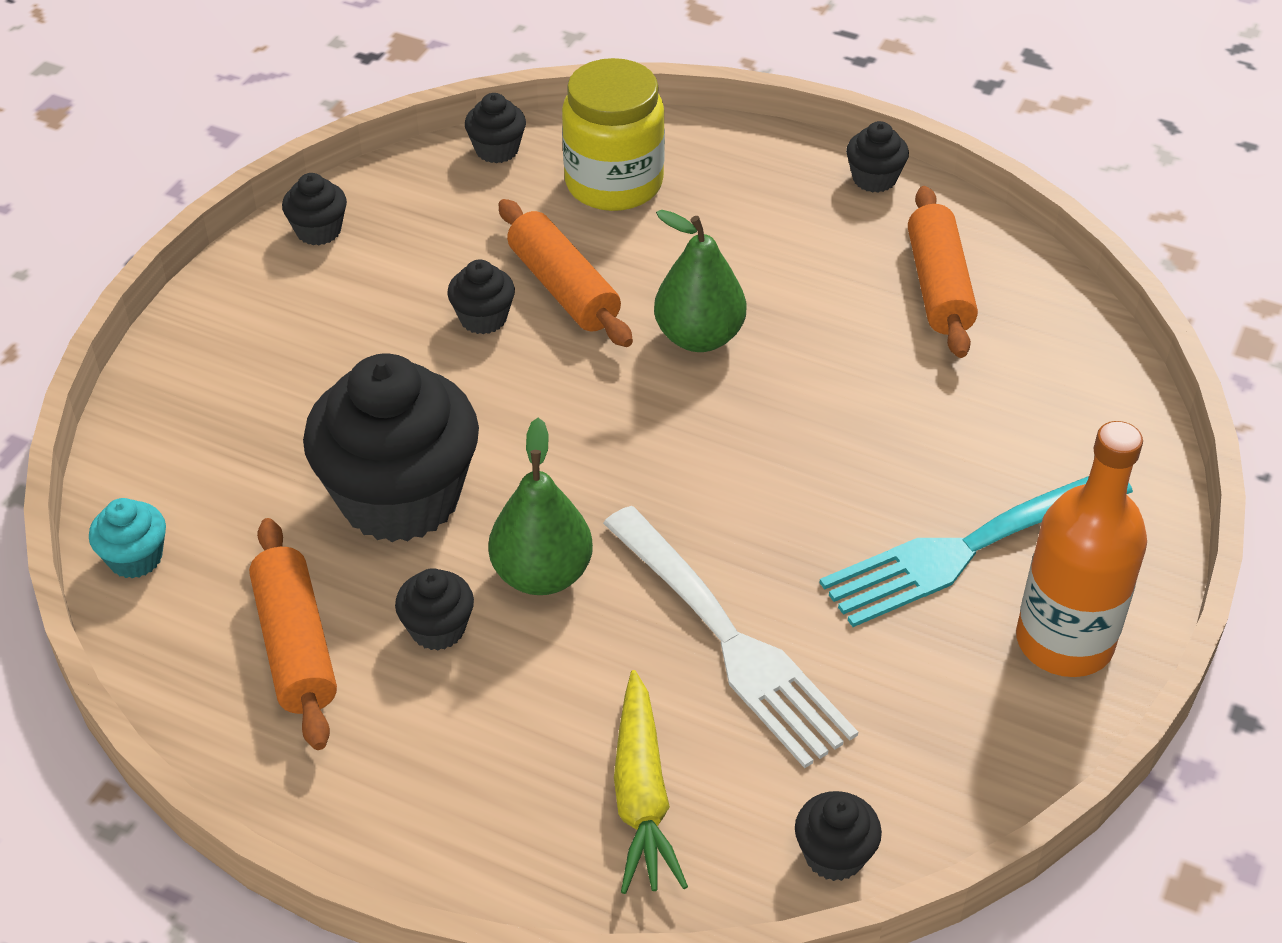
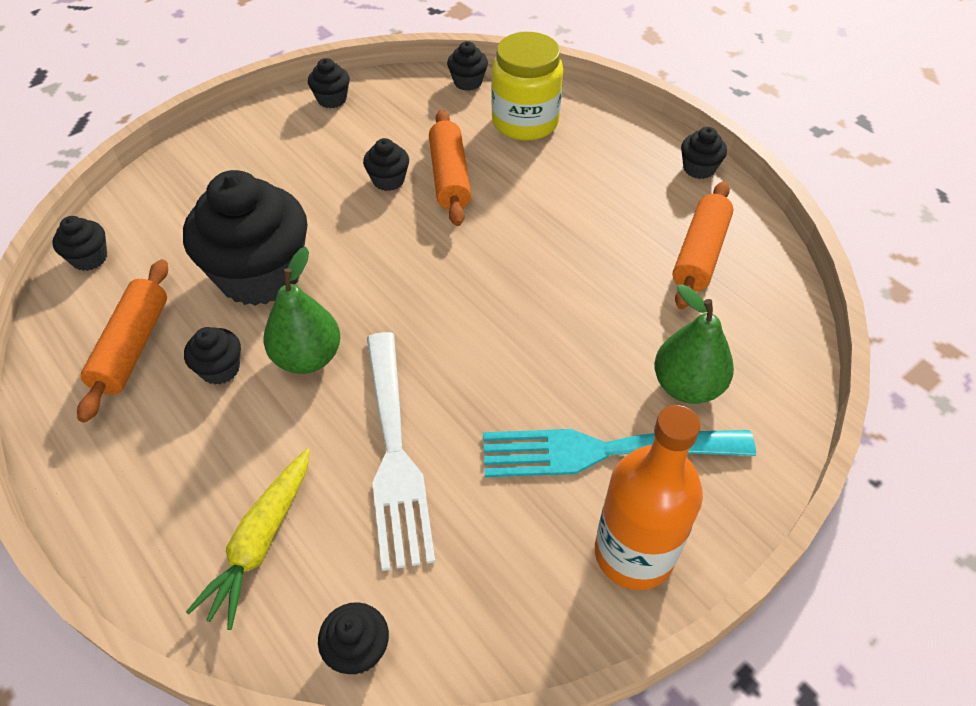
camera: 25 degrees right, 5 degrees up
(135, 558) = (89, 258): turquoise cupcake -> black cupcake
(699, 337) = (514, 235): green pear -> green pear (687, 386)

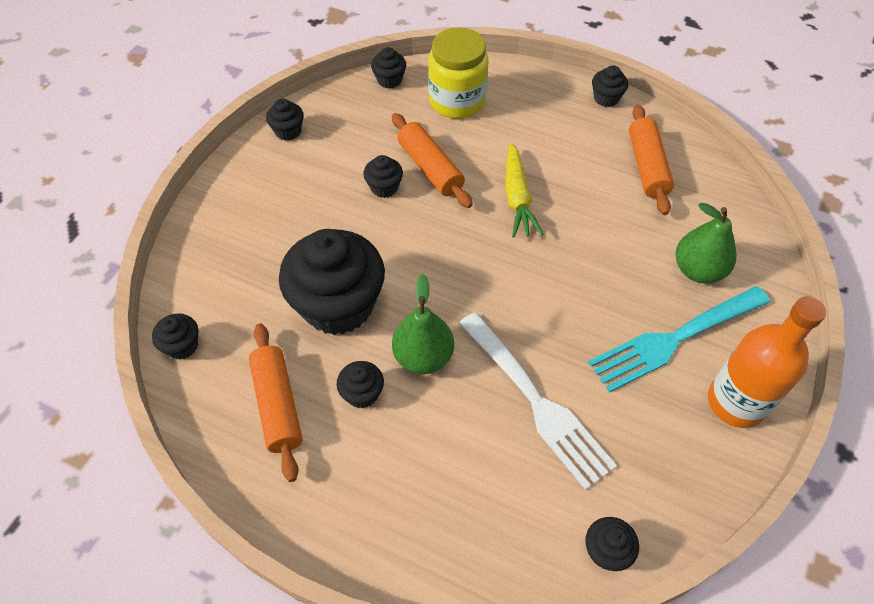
camera: 25 degrees left, 5 degrees up
(261, 542) = (488, 509): yellow carrot -> yellow carrot (517, 197)

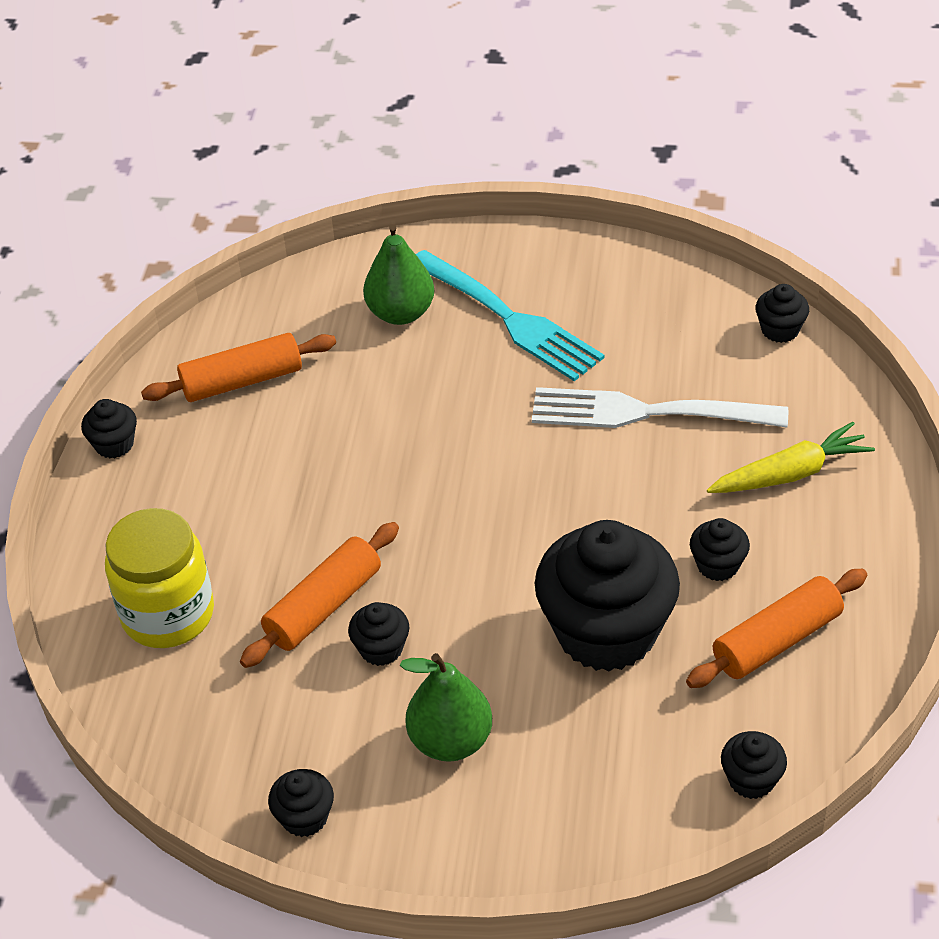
camera: 105 degrees left, 10 degrees down
(389, 80) = (140, 718): black cupcake -> none
(423, 357) = (639, 523): green pear -> green pear (450, 741)
(517, 197) = (346, 497): yellow carrot -> yellow carrot (790, 474)
(536, 402) = (647, 412): white fork -> white fork turned 120 degrees counterclockwise
(736, 402) = (567, 265): orange bottle -> none

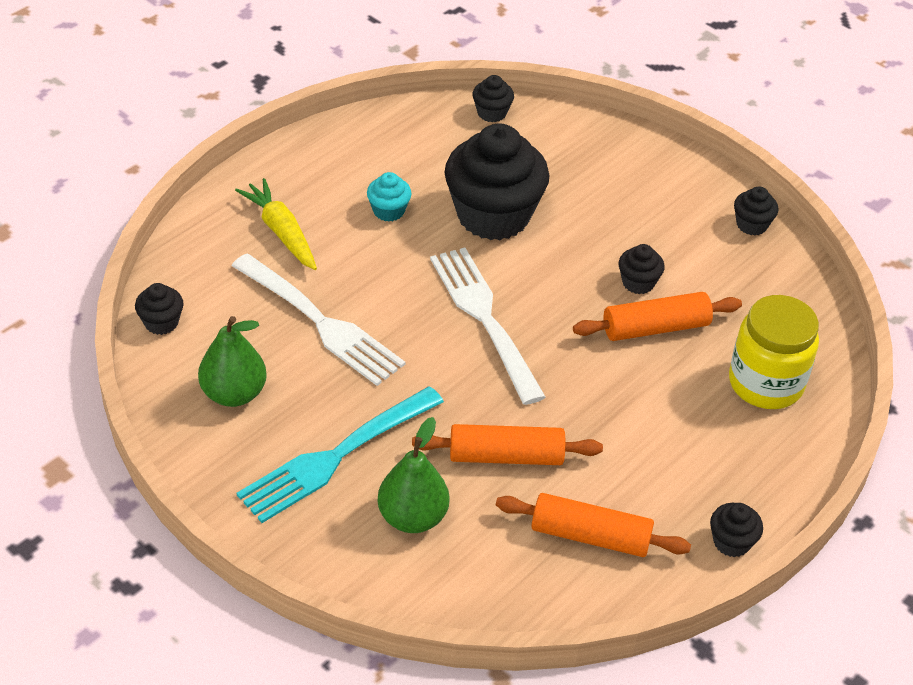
camera: 150 degrees left, 0 degrees up
(450, 741) = (637, 214): green pear -> green pear (234, 393)
(502, 510) = (485, 318): none -> white fork
(508, 319) = (336, 456): turquoise fork -> turquoise fork turned 120 degrees counterclockwise
(718, 565) = (388, 211): black cupcake -> turquoise cupcake
(777, 641) = (403, 158): orange rolling pin -> orange rolling pin (506, 456)
(790, 474) = (281, 232): yellow carrot -> yellow carrot turned 45 degrees clockwise

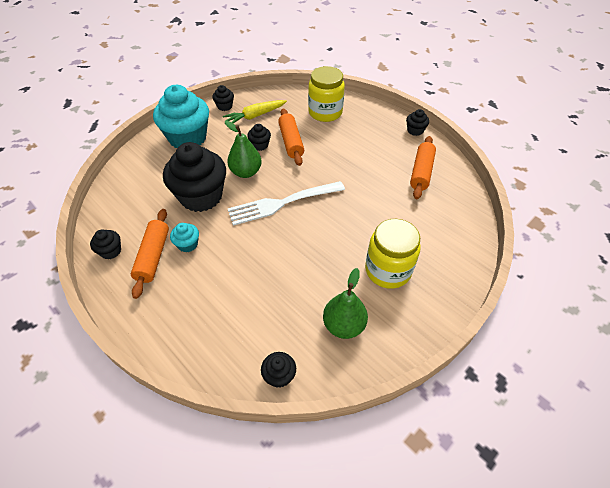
camera: 85 degrees left, 5 degrees up
(281, 232) = (197, 303): yellow carrot -> yellow carrot (255, 116)
(320, 323) = (283, 279): white fork -> none
(336, 456) = (388, 270): turquoise fork -> yellow jar
(412, 517) = (424, 236): green pear -> green pear (246, 172)
(491, 113) = (110, 193): black cupcake -> black cupcake (111, 251)
(506, 456) = (378, 199): orange rolling pin -> orange rolling pin (153, 256)
(643, 183) = (187, 138): none -> turquoise cupcake

